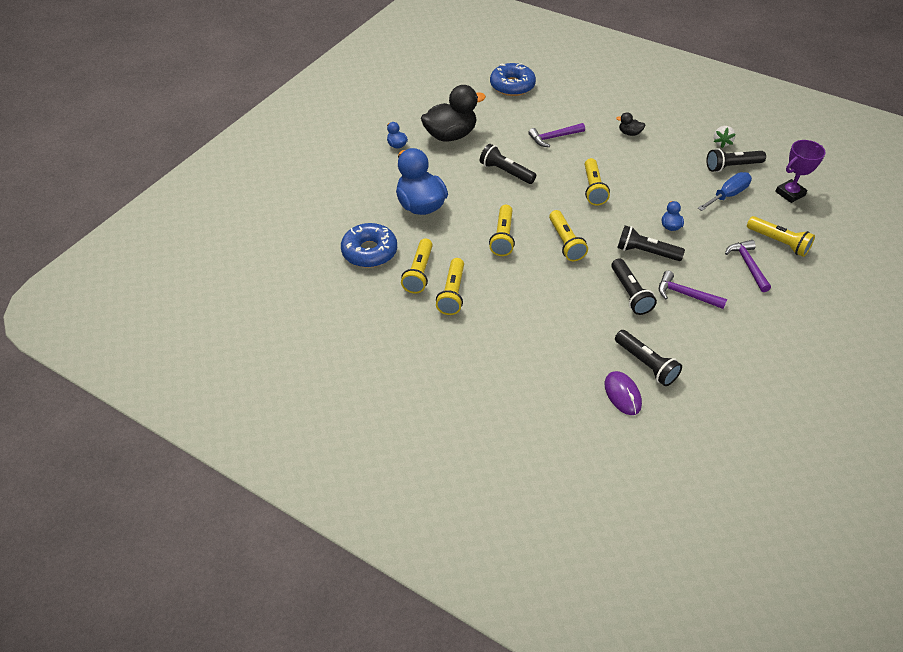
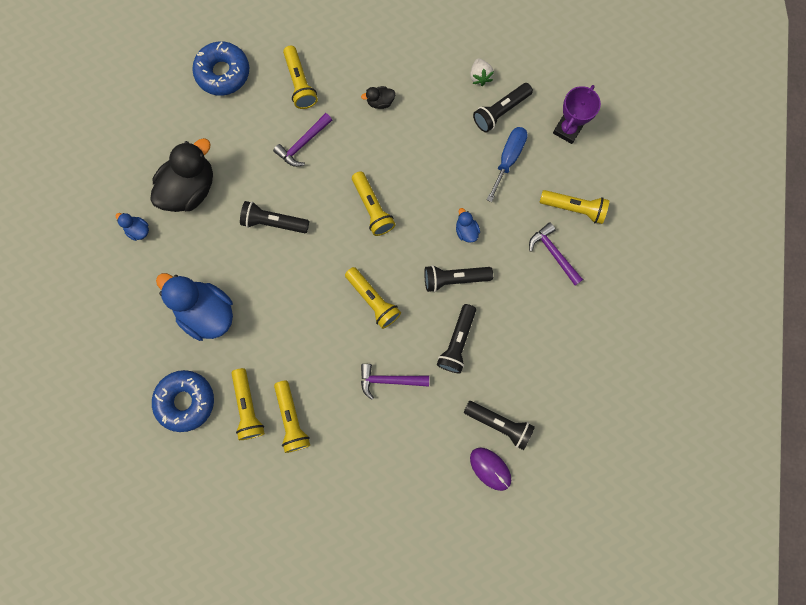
camera: 25 degrees left, 30 degrees up
(503, 237) = (309, 320): yellow flashlight -> yellow flashlight (300, 83)
(630, 293) = (457, 342): black flashlight -> black flashlight turned 60 degrees clockwise
(685, 294) = (507, 320): purple hammer -> purple hammer (389, 380)

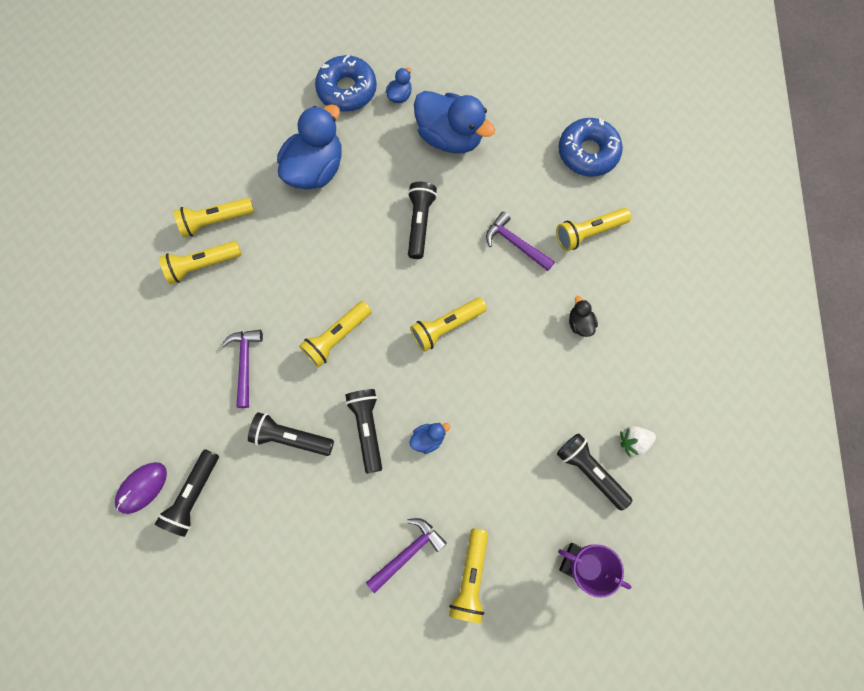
camera: 85 degrees right, 5 degrees down
(185, 401) = (222, 162): blue donut -> blue donut (347, 90)
(190, 189) = (449, 137): black duck -> blue duck
(508, 159) = (527, 485): blue screwdriver -> none

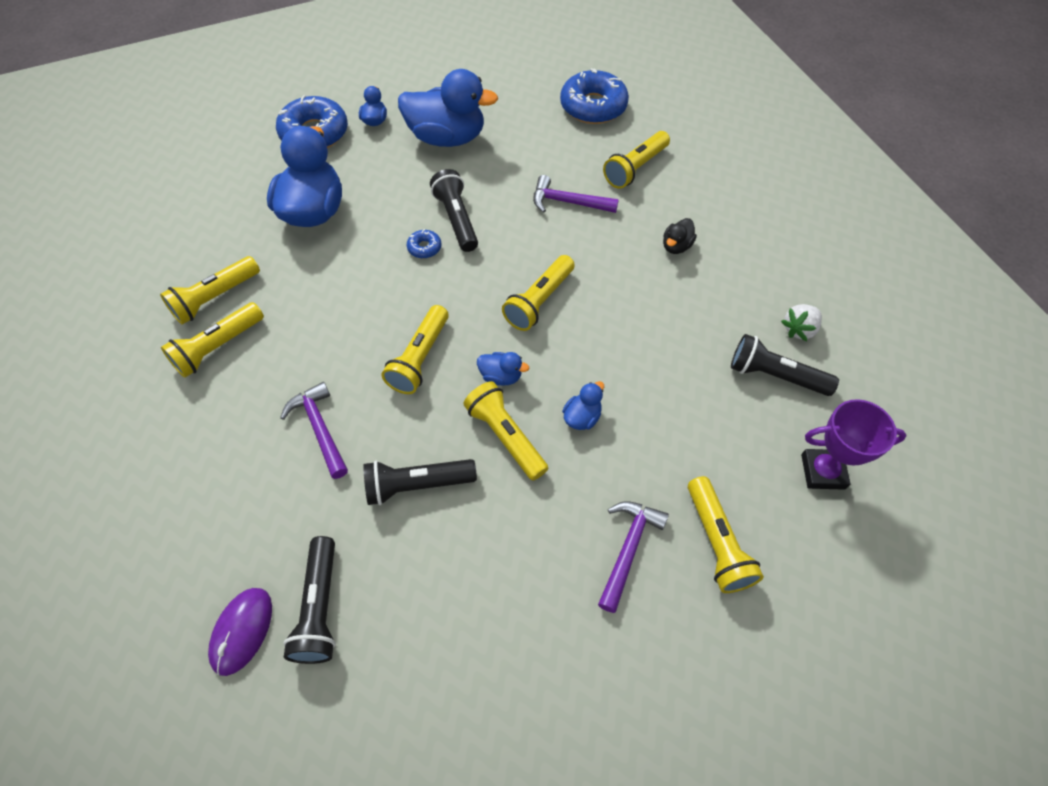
camera: 25 degrees left, 15 degrees down
(367, 429) = (506, 436): black flashlight -> yellow flashlight
(383, 240) = (424, 248): none -> blue donut
(387, 379) = (501, 376): none -> blue duck
(579, 323) = (676, 246): black duck -> black duck turned 105 degrees counterclockwise

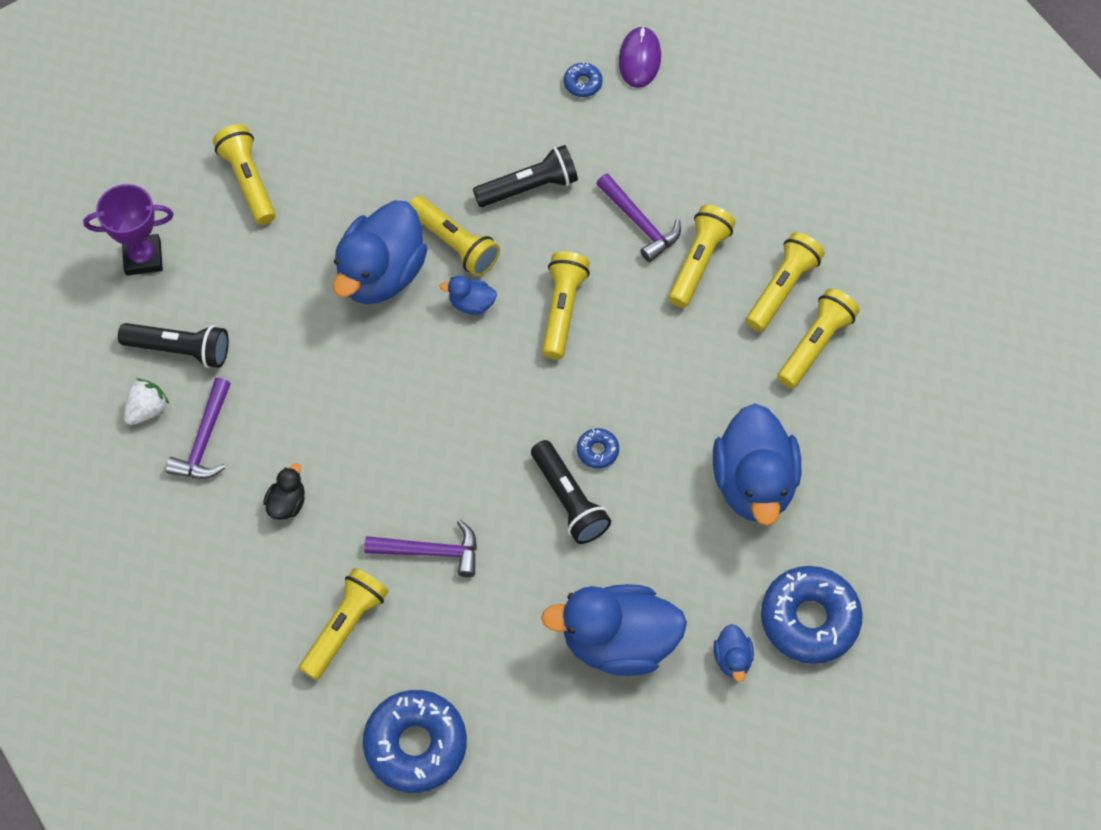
camera: 170 degrees right, 5 degrees up
(320, 607) = (582, 83): black flashlight -> blue donut
(539, 301) = (445, 399): yellow flashlight -> yellow flashlight (698, 262)
(582, 417) = (381, 274): blue duck -> blue duck, size x2.29
(628, 548) = (327, 164): purple hammer -> purple hammer (204, 440)

